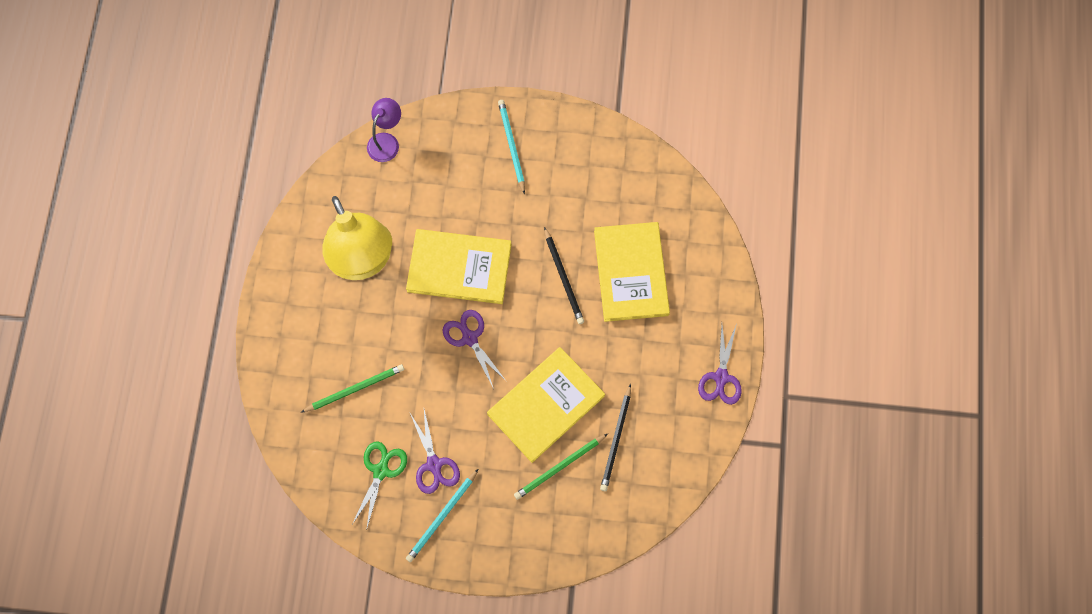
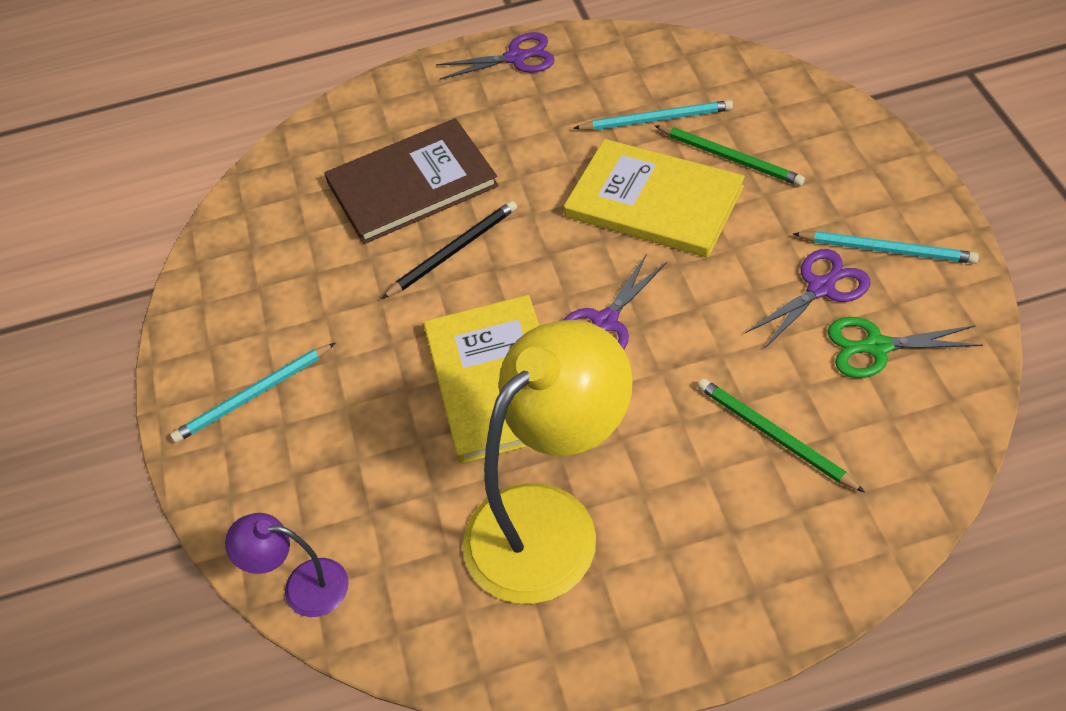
camera: 105 degrees left, 20 degrees down
(616, 439) = (656, 119): black pencil -> turquoise pencil
(631, 273) = (412, 184): yellow book -> brown book

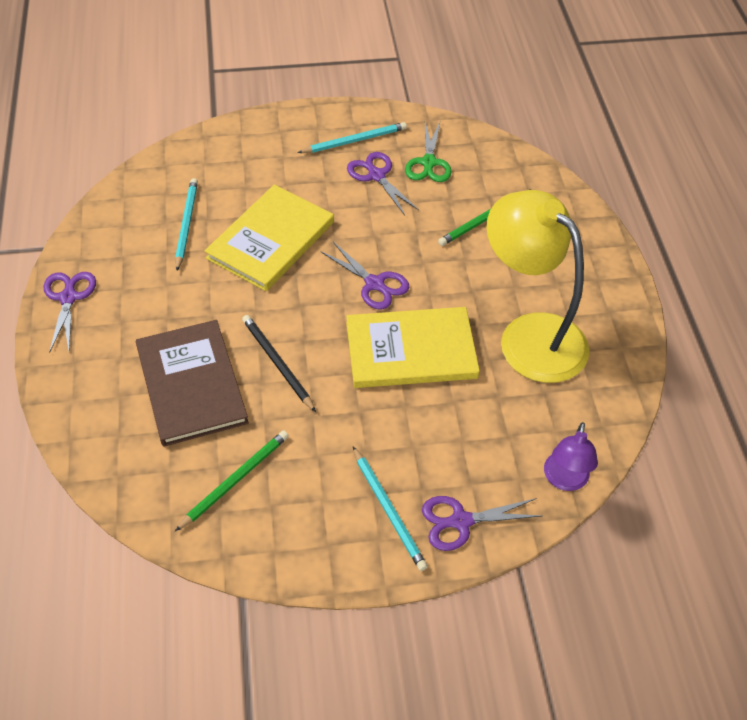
camera: 90 degrees left, 0 degrees up
(239, 472) = (461, 521): none -> purple scissors
(730, 158) = (244, 193): green pencil -> green pencil (235, 480)
(887, 250) = (355, 140): turquoise pencil -> turquoise pencil turned 45 degrees clockwise

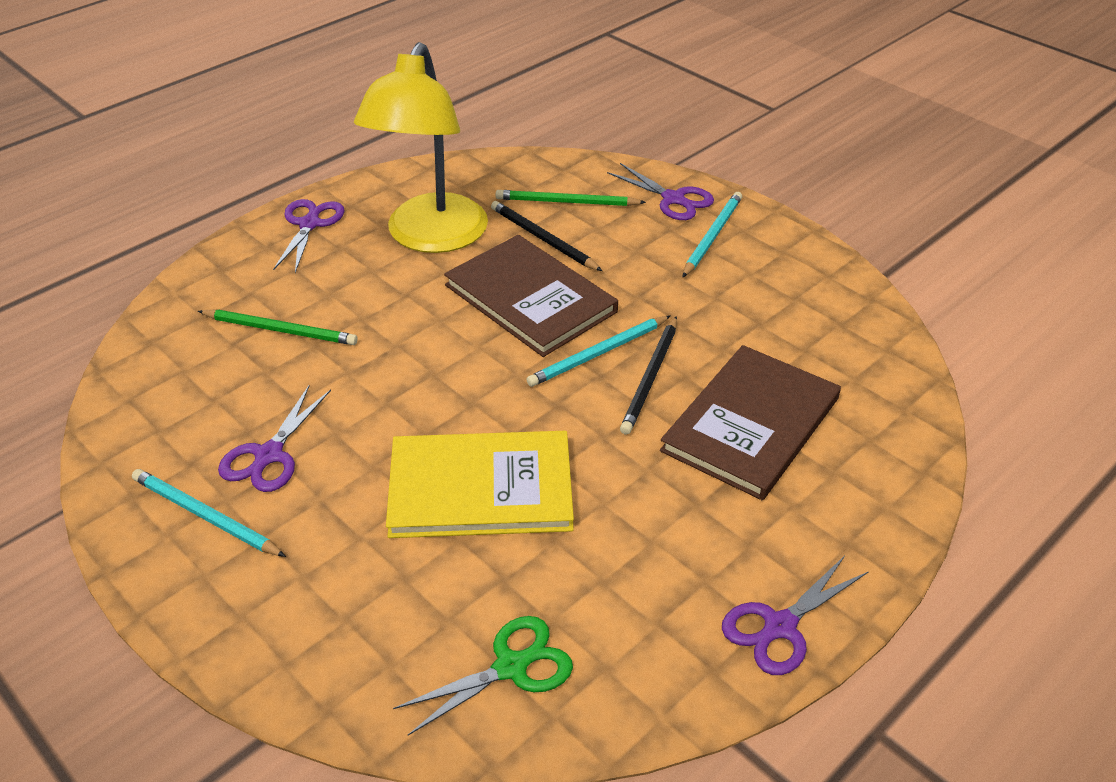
camera: 125 degrees left, 10 degrees down
(186, 224) = (534, 593): turquoise pencil -> turquoise pencil (598, 354)
(235, 480) = (803, 331): green pencil -> green pencil (566, 202)
(374, 284) = (465, 364): purple scissors -> purple scissors (309, 224)
(411, 350) = (530, 298): yellow book -> brown book
(428, 163) = (203, 420): green scissors -> green scissors (511, 667)
(475, 398) = (543, 239): none -> black pencil
(564, 480) = (572, 168): purple lamp -> none

